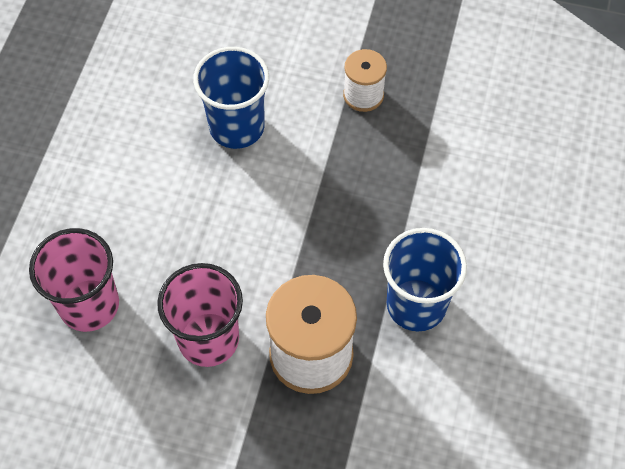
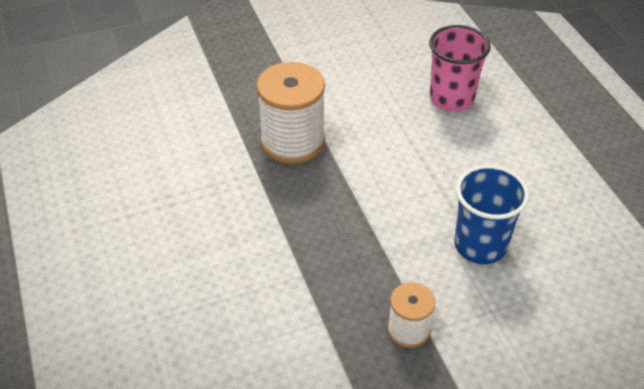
camera: 145 degrees right, 15 degrees down
(208, 339) = (363, 118): pink cup -> none
(416, 305) = (244, 202): blue cup -> none

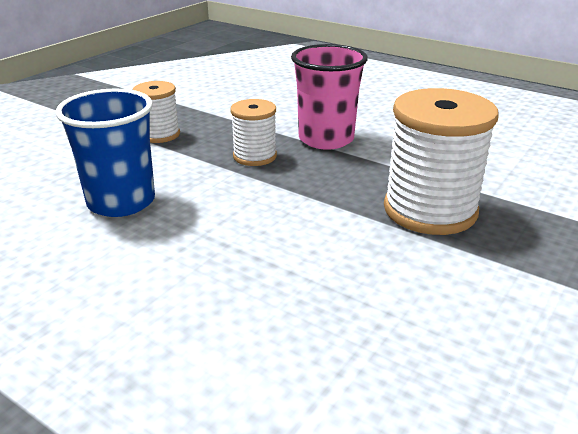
camera: 145 degrees right, 15 degrees down
(351, 251) = (255, 156): none -> white spool
(451, 98) = (288, 373): pink cup -> pink cup (326, 139)

